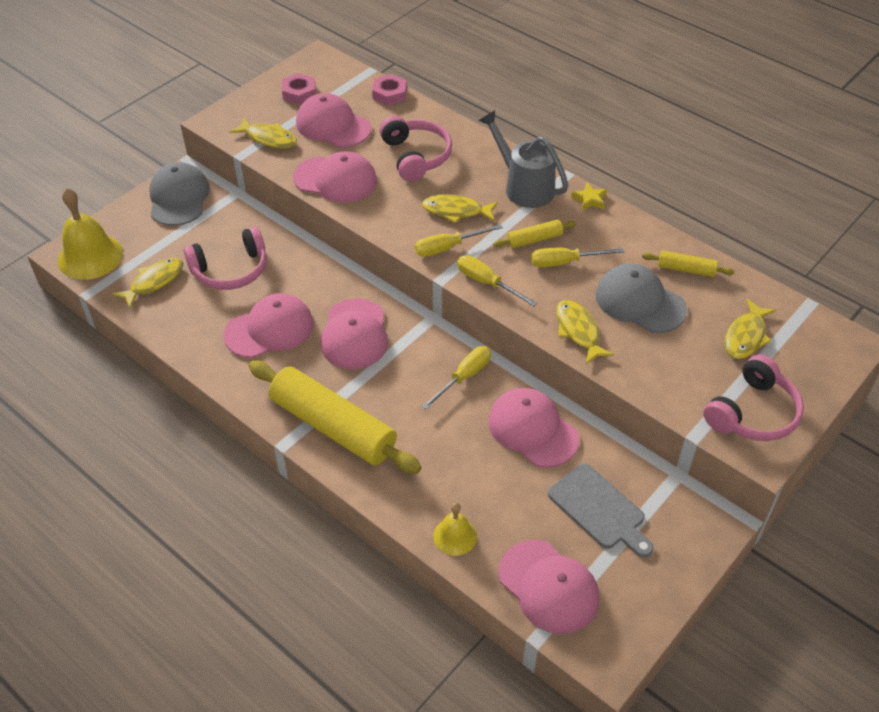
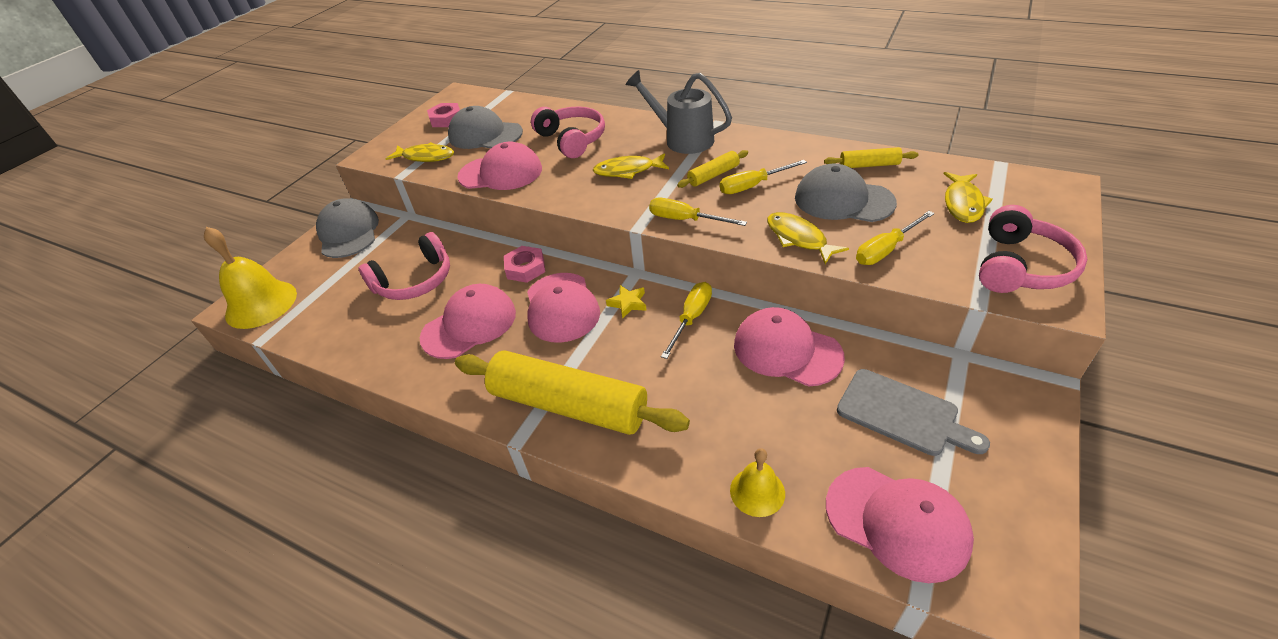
camera: 10 degrees left, 5 degrees down
(154, 282) = (334, 311): yellow fish -> none
(333, 125) = (485, 135): pink cap -> grey cap
(389, 94) = (530, 103): pink nut -> pink nut (525, 268)
(448, 247) = (632, 200): yellow screwdriver -> yellow screwdriver (886, 250)
(589, 199) = (748, 135): yellow star -> yellow star (628, 303)

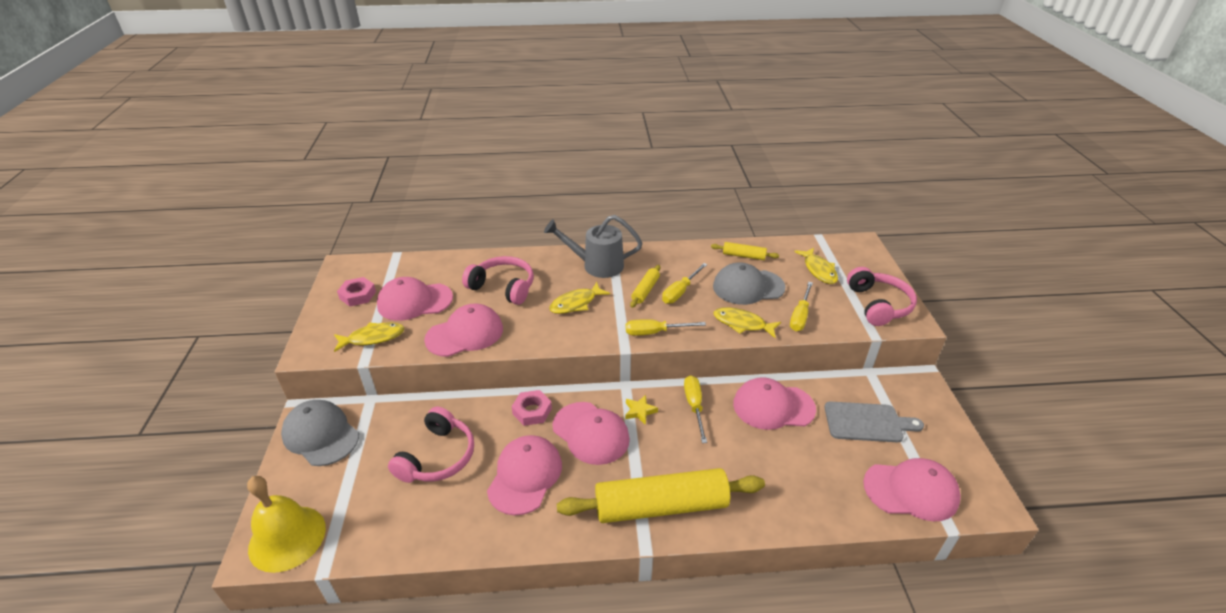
camera: 35 degrees left, 5 degrees down
(485, 135) = (414, 301): grey cap -> pink cap
(757, 491) = (827, 509): yellow bell -> none
(869, 165) = (743, 256): yellow rolling pin -> yellow rolling pin turned 45 degrees clockwise

